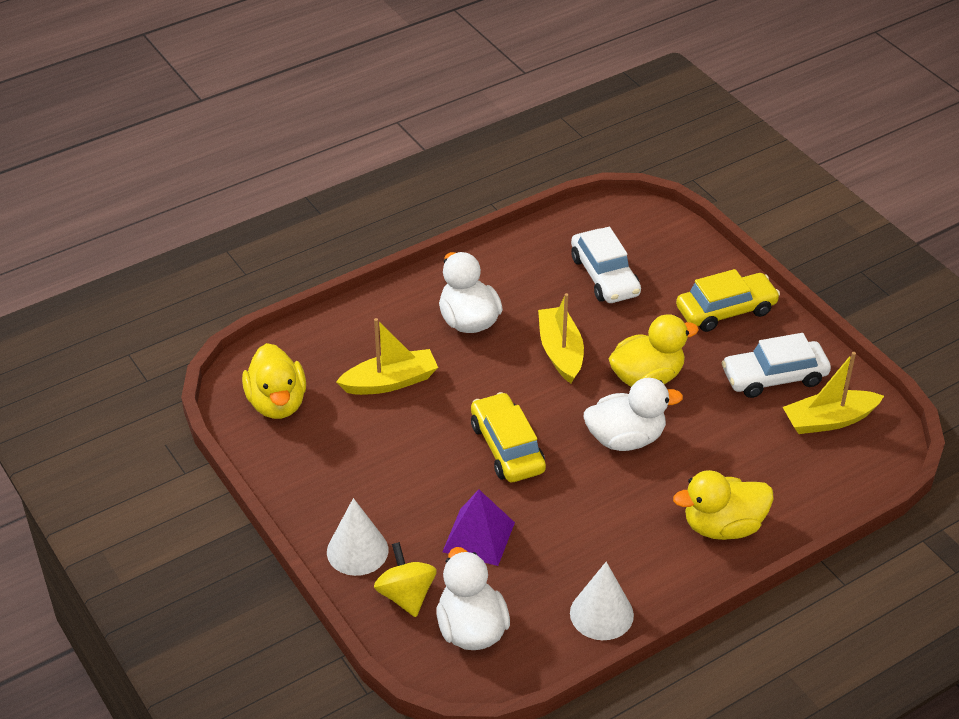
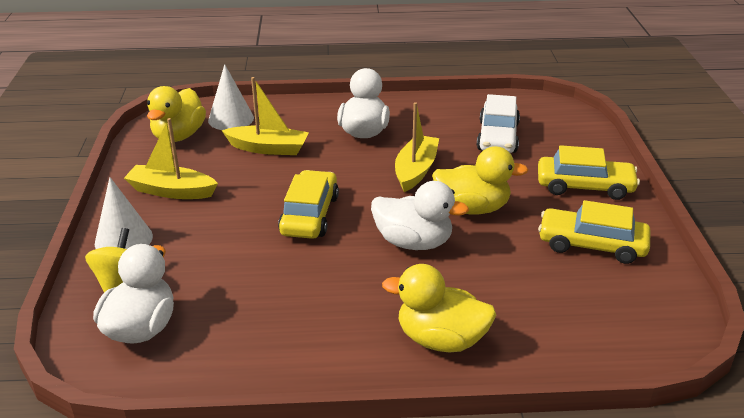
camera: 30 degrees right, 10 degrees down
(478, 537) = (222, 265): purple pyramid -> none
(601, 614) = (260, 364): white cone -> white cone (231, 119)
(774, 377) = (592, 245): white car -> yellow car
(829, 420) = (622, 295): yellow boat -> yellow boat (171, 191)

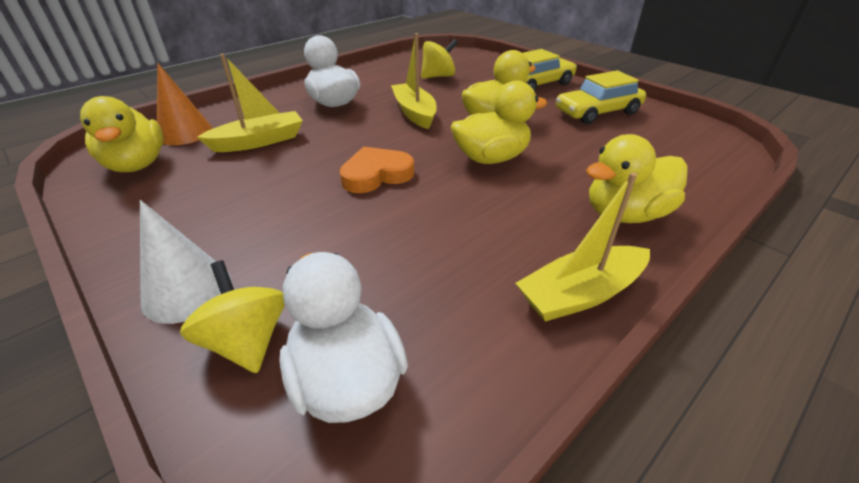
camera: 40 degrees left, 5 degrees up
(171, 191) = (192, 215): yellow boat -> yellow boat (580, 294)
(231, 119) = (185, 133): white cone -> orange cone
(310, 215) = (376, 175): yellow car -> orange heart
(413, 242) = (491, 158): white duck -> yellow duck
(497, 137) = (438, 76): white car -> yellow spinning top

